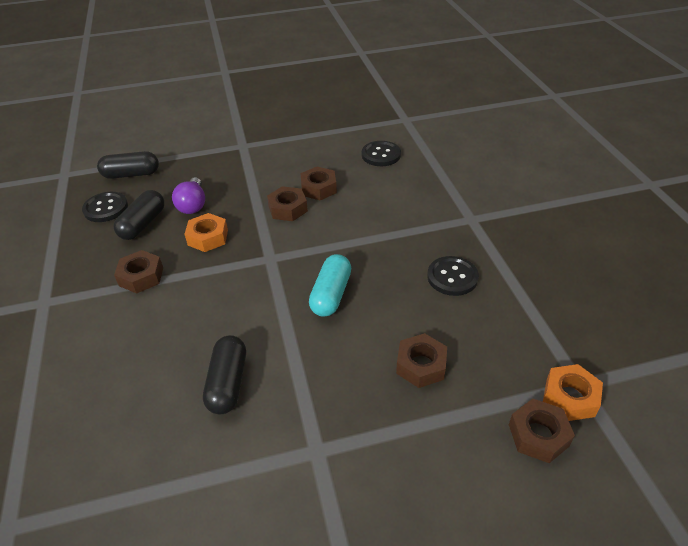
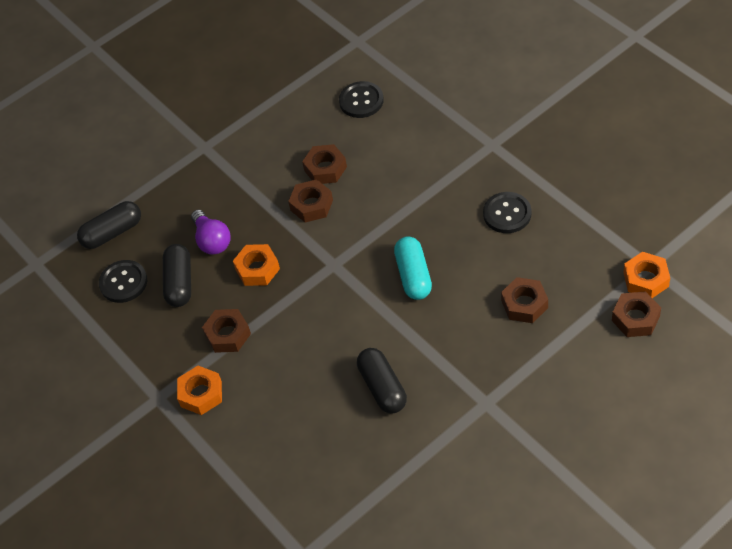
camera: 20 degrees left, 10 degrees up
(76, 314) = (201, 394): none -> orange nut

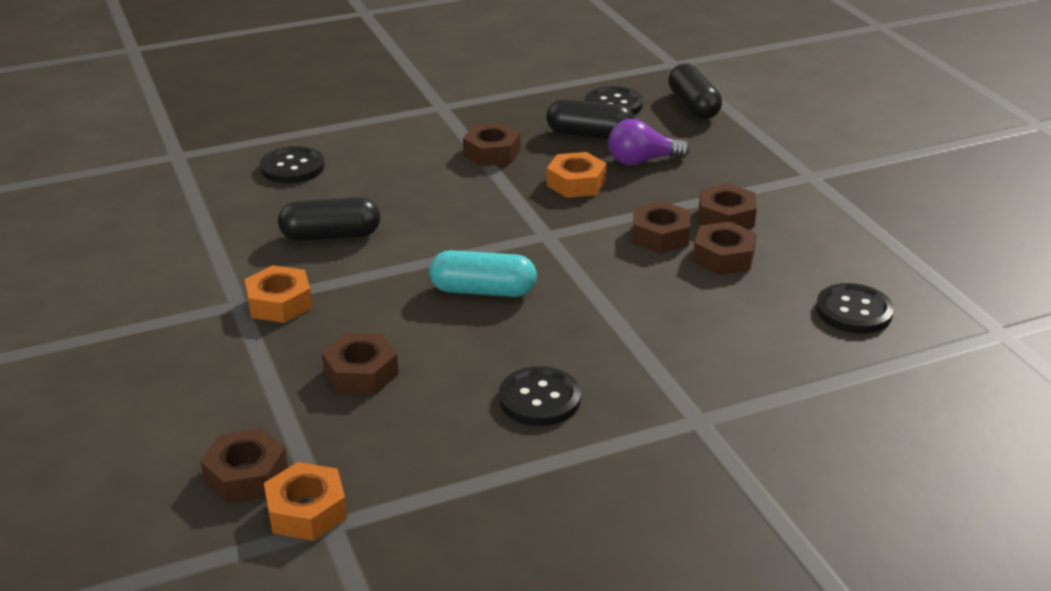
camera: 100 degrees right, 20 degrees down
(201, 394) = (424, 128): orange nut -> orange nut (279, 303)
(276, 178) = (726, 217): none -> brown nut
(294, 459) = (292, 167): none -> black button

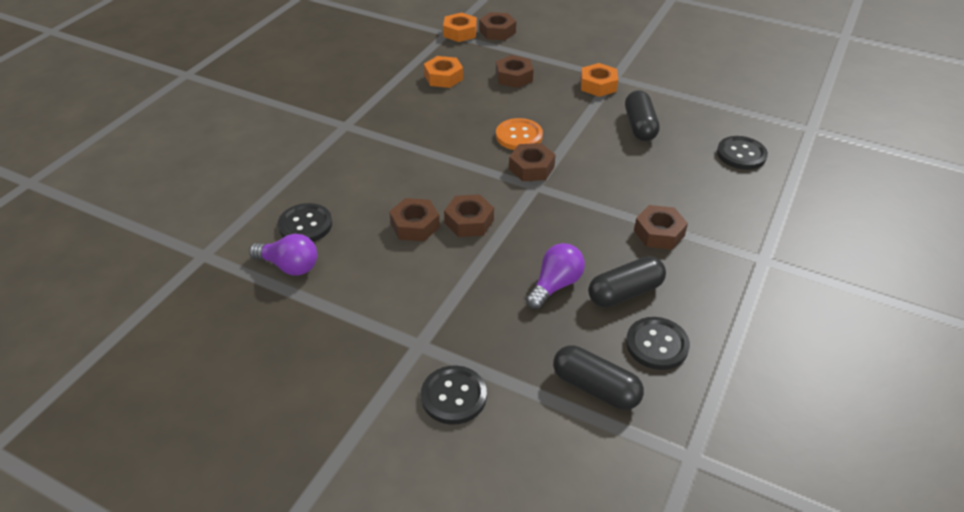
camera: 140 degrees right, 10 degrees up
(331, 235) = (639, 126): black capsule -> black capsule turned 45 degrees counterclockwise
(483, 291) = (519, 136): turquoise capsule -> orange button
(539, 399) = (425, 102): black button -> black button (453, 396)
(576, 183) = (570, 236): orange nut -> orange nut (443, 77)
(726, 217) = (443, 261): brown nut -> brown nut (531, 168)
(899, 279) = (289, 266): none -> purple light bulb

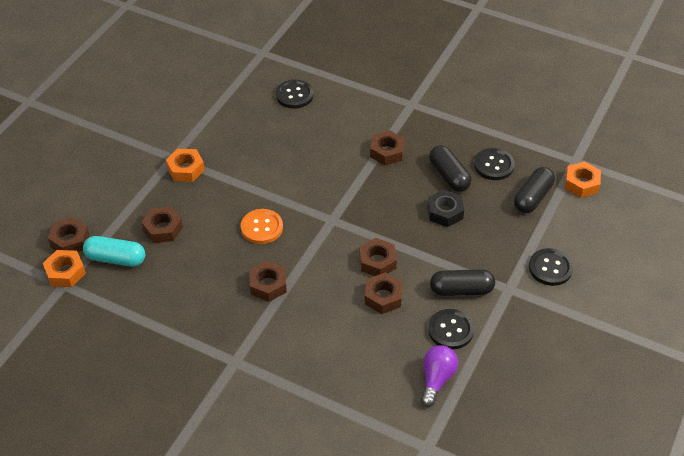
camera: 90 degrees left, 5 degrees up
(305, 225) = (385, 375): black button -> black button (450, 330)
(443, 77) = (155, 284): orange nut -> orange nut (581, 183)
(475, 55) = (116, 259): none -> turquoise capsule
(531, 168) = (308, 220): brown nut -> brown nut (268, 285)
(555, 285) = (445, 212): purple light bulb -> black nut
(639, 126) = (252, 148): black capsule -> black capsule (461, 290)

